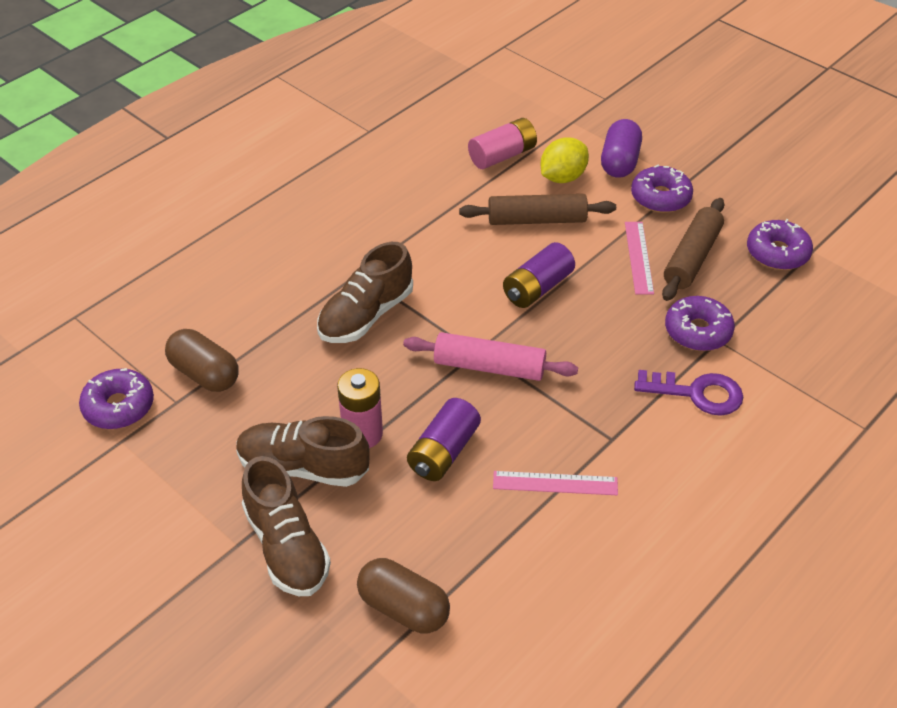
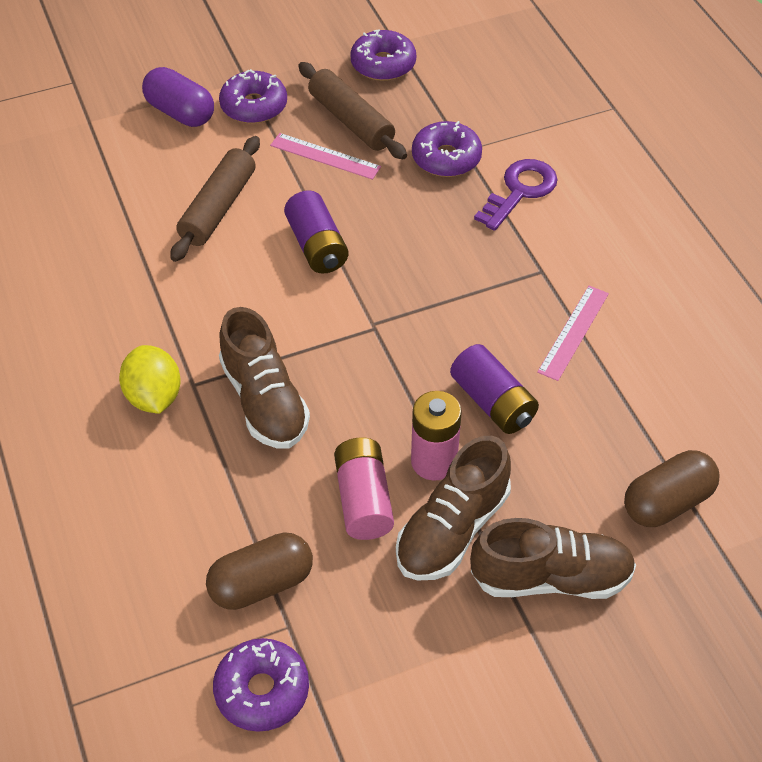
camera: 65 degrees left, 5 degrees up
(489, 366) = (401, 324): pink rolling pin -> none
(502, 156) = (97, 195): pink battery -> pink battery (363, 499)
(562, 177) = (169, 163): yellow lemon -> yellow lemon (154, 396)

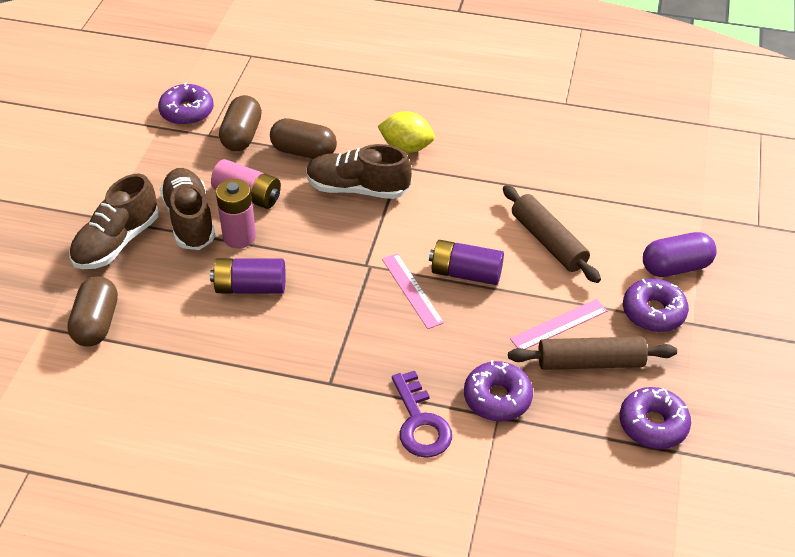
camera: 125 degrees right, 5 degrees down
(240, 494) = (304, 152): none -> brown capsule
(573, 332) = (260, 364): pink ruler -> pink ruler (412, 290)

